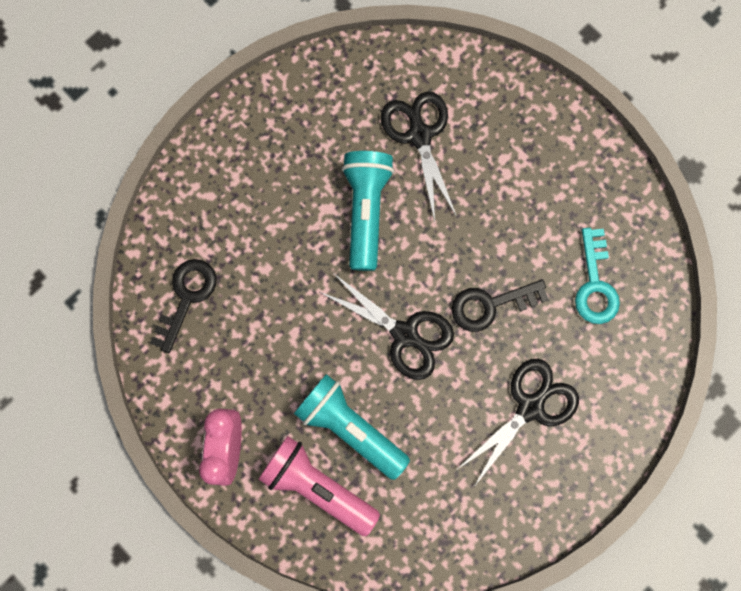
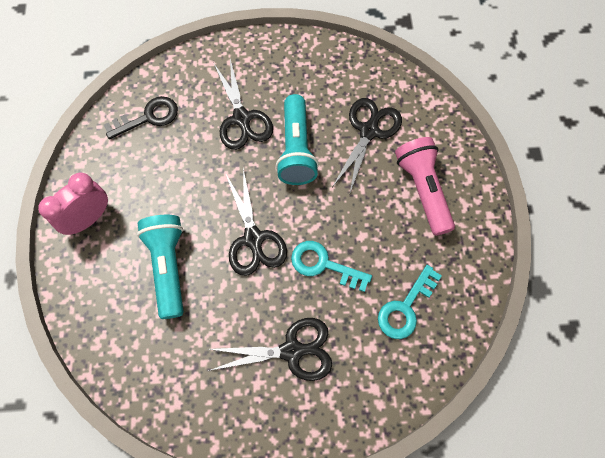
camera: 40 degrees right, 10 degrees down
(284, 222) = (242, 119): none -> black scissors
(317, 485) = (116, 285): pink flashlight -> pink flashlight (423, 190)
(366, 211) = (296, 149): turquoise flashlight -> turquoise flashlight turned 135 degrees clockwise
(491, 305) = (324, 265): black key -> turquoise key

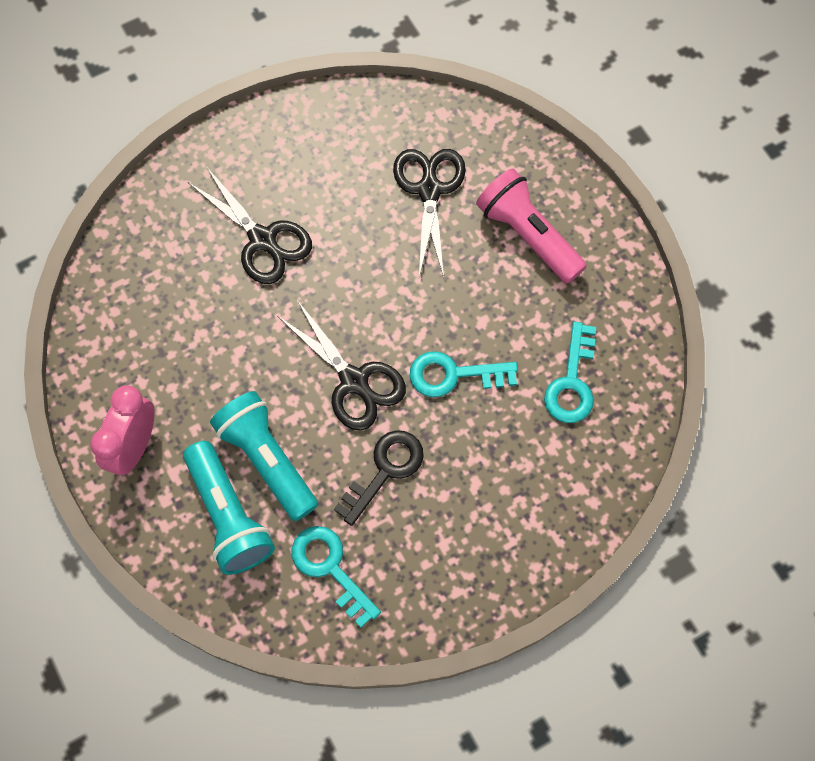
camera: 25 degrees left, 0 degrees up
(148, 117) = (140, 288): black key -> black key (385, 471)
(170, 363) = (330, 568): none -> turquoise key
(292, 350) = (466, 489): black scissors -> none
(296, 149) = (351, 250): turquoise flashlight -> turquoise flashlight (228, 515)

